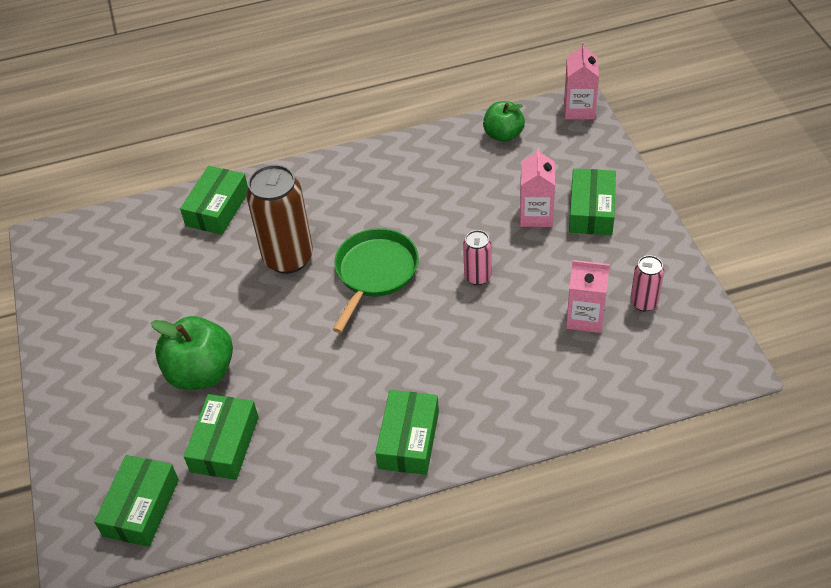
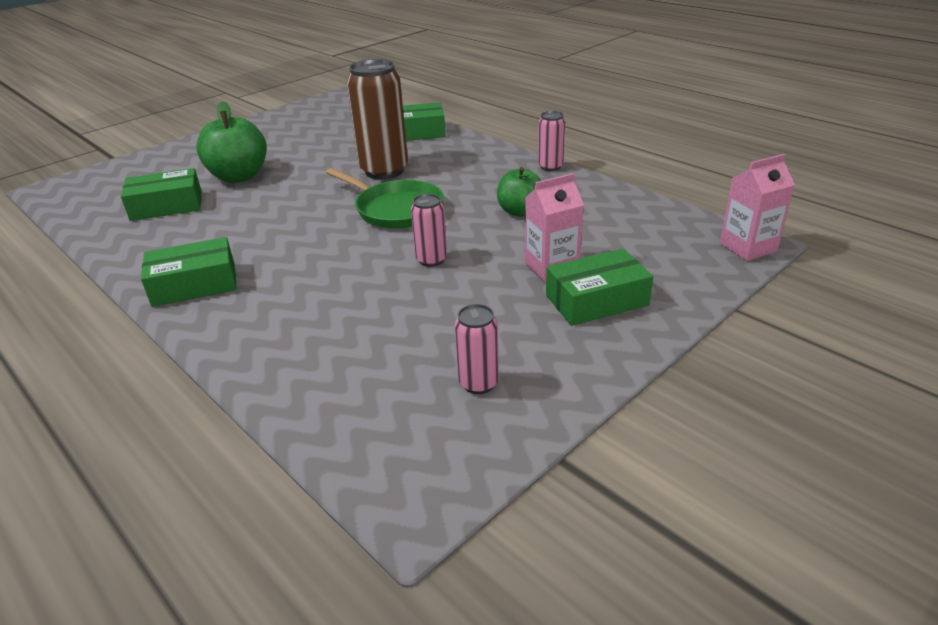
camera: 60 degrees right, 15 degrees down
(141, 507) = (96, 195): green box -> none
(375, 273) = (396, 209): green pan -> green pan turned 45 degrees clockwise
(376, 149) = (550, 167): none -> pink can
(503, 134) = (647, 217): green apple -> green apple (520, 211)
(585, 317) = (422, 344): pink carton -> none

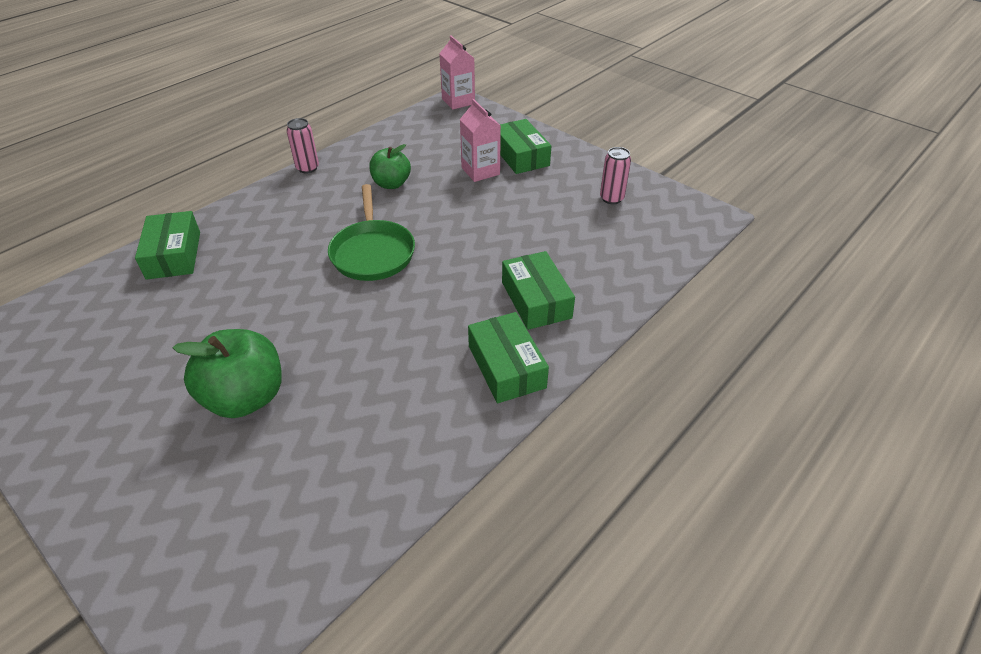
camera: 95 degrees left, 10 degrees up
(167, 206) = (318, 452): green box -> green box (536, 300)
(384, 171) = (277, 269): brown can -> none
(396, 209) = (372, 252): green pan -> green pan turned 135 degrees clockwise
(431, 260) = (467, 225): pink can -> none

